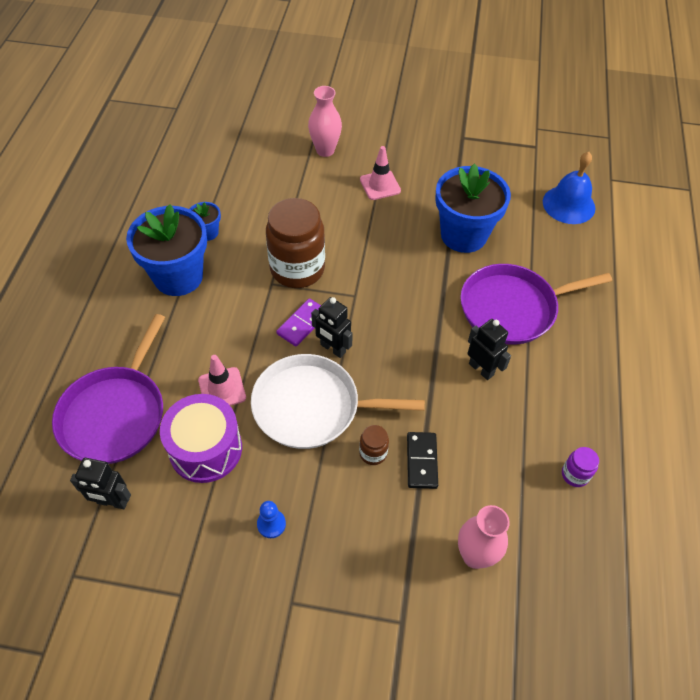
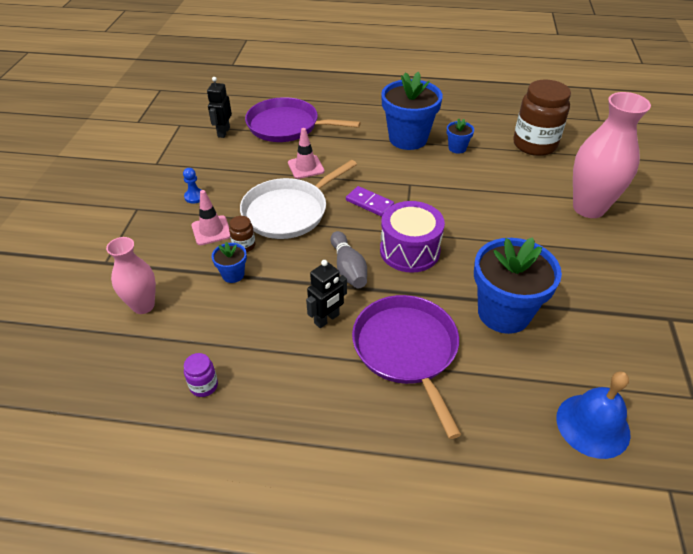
camera: 90 degrees right, 10 degrees down
(205, 449) = (257, 164): purple drum -> purple drum (409, 250)
(297, 269) = (428, 197): brown jar -> brown jar (534, 145)
(312, 407) = (288, 211): white pan -> white pan turned 135 degrees counterclockwise
(325, 150) = (588, 208): pink vase -> pink vase, size x1.67
(332, 348) = (345, 221): black robot -> none
(380, 185) = (555, 247): pink traffic cone -> pink traffic cone (211, 230)
(410, 348) = (348, 268): none -> grey bowling pin
(421, 461) = (233, 274): black domino -> blue flower pot

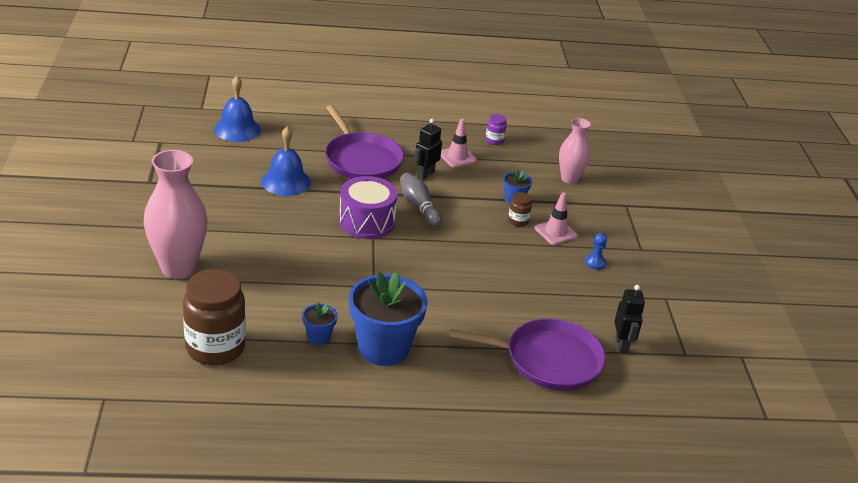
camera: 165 degrees right, 10 degrees down
(288, 211) = (492, 252): white pan -> none
(306, 167) = (497, 301): pink traffic cone -> pink traffic cone (457, 157)
(369, 203) = (413, 263): purple domino -> none
(504, 313) = (286, 181): blue flower pot -> blue bell

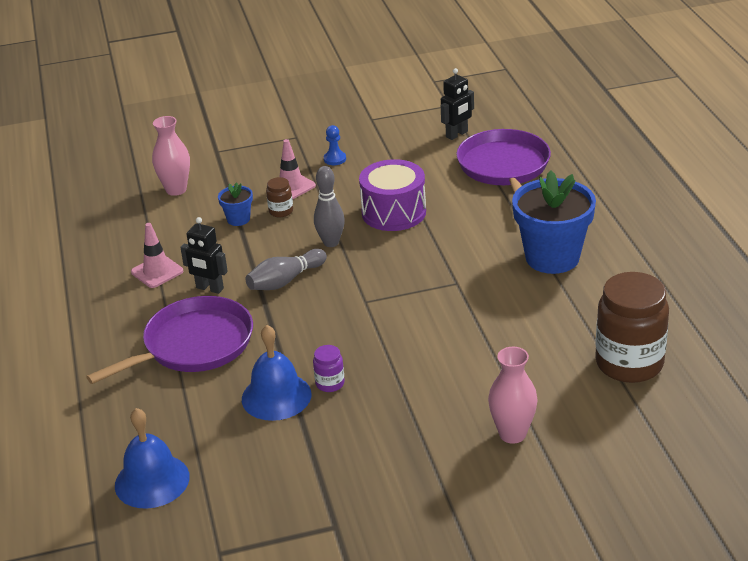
camera: 95 degrees left, 0 degrees up
(178, 268) = (512, 434): pink vase -> pink vase, size x0.60
(318, 337) = (563, 300): blue flower pot -> none
(366, 222) = (337, 312): purple drum -> purple drum (393, 212)
(461, 236) = (331, 243): none -> grey bowling pin
(494, 140) = (105, 250): purple jar -> purple jar (330, 383)
(622, 345) = (457, 134): black robot -> black robot turned 150 degrees clockwise

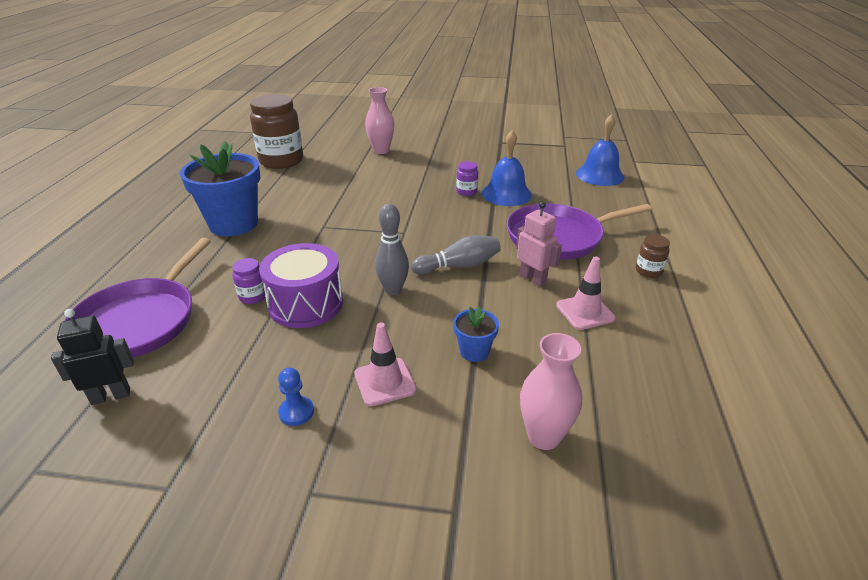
camera: 160 degrees left, 0 degrees up
(209, 288) = (533, 279): black robot -> pink robot
(281, 211) = (419, 346): brown jar -> brown jar (648, 271)
(442, 205) = (253, 296): none -> purple jar

